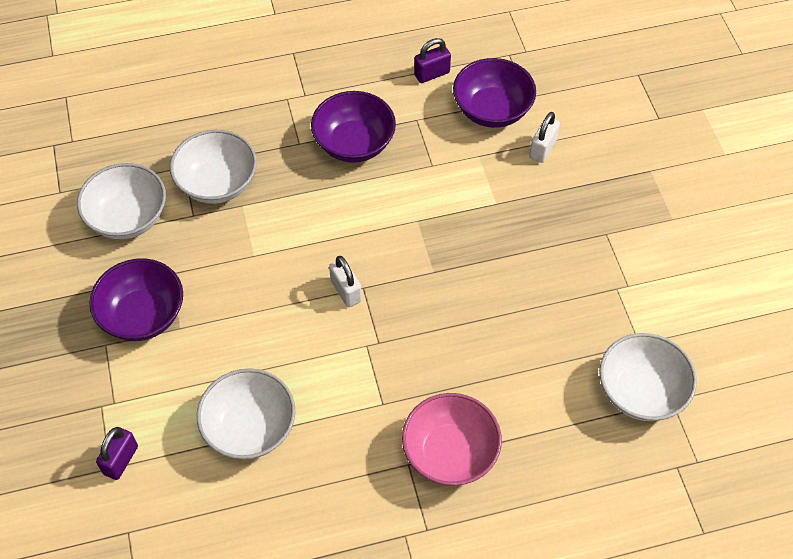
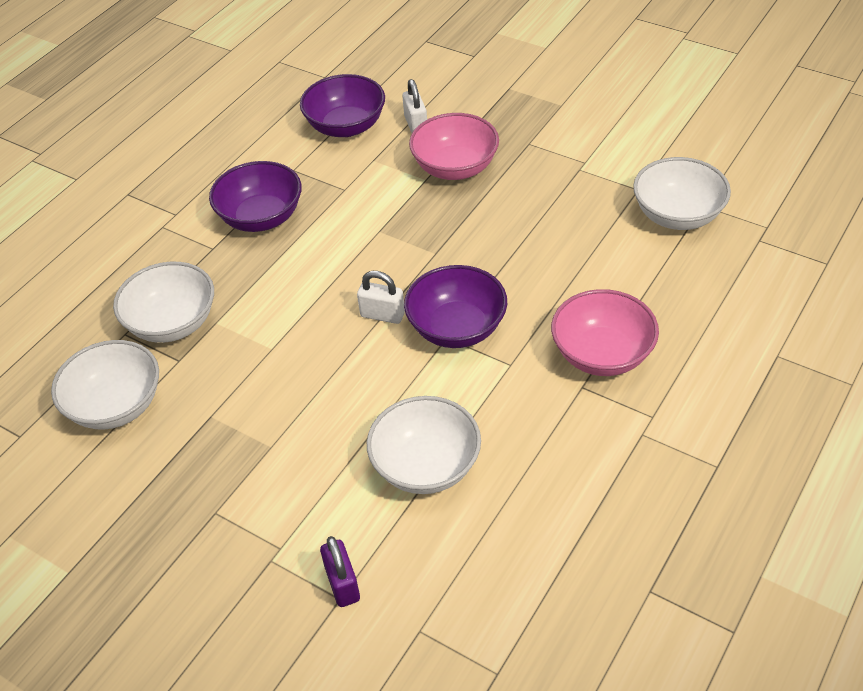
camera: 40 degrees left, 10 degrees down
(143, 315) = (224, 464): purple bowl -> purple bowl (457, 328)
(432, 74) = (267, 134): purple padlock -> none
(528, 210) = (455, 167): none -> pink bowl

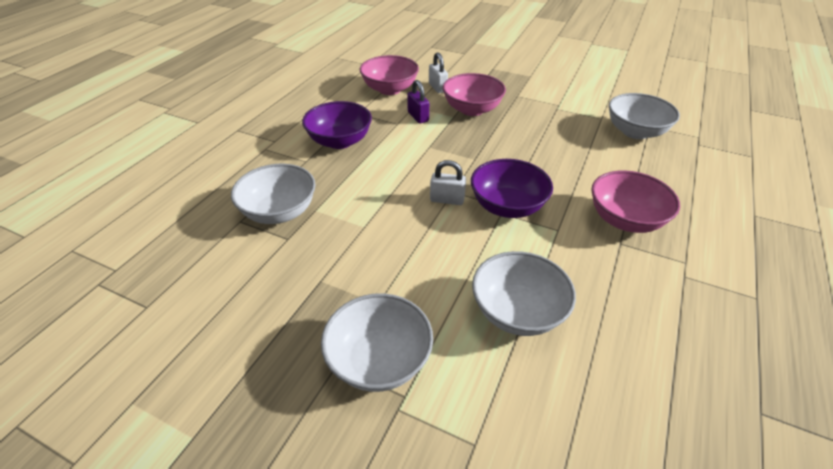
camera: 10 degrees left, 5 degrees down
(116, 405) = (235, 276): white bowl -> white bowl (379, 360)
(342, 584) = (473, 429): purple padlock -> purple padlock (418, 117)
(346, 126) = (390, 89): purple bowl -> pink bowl

